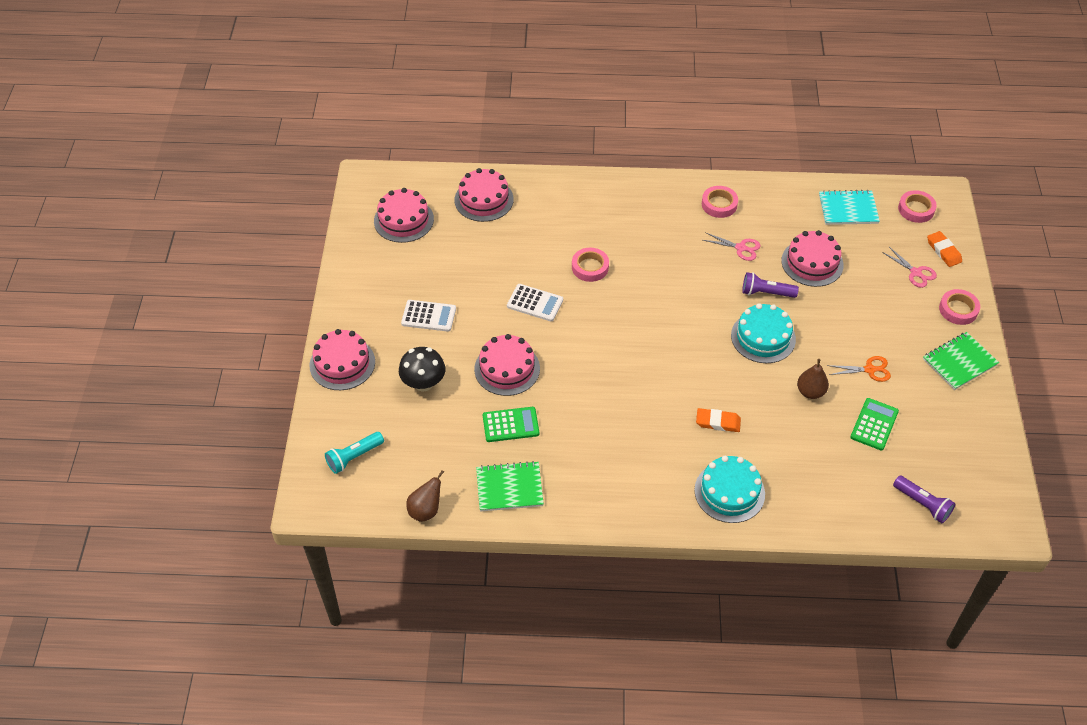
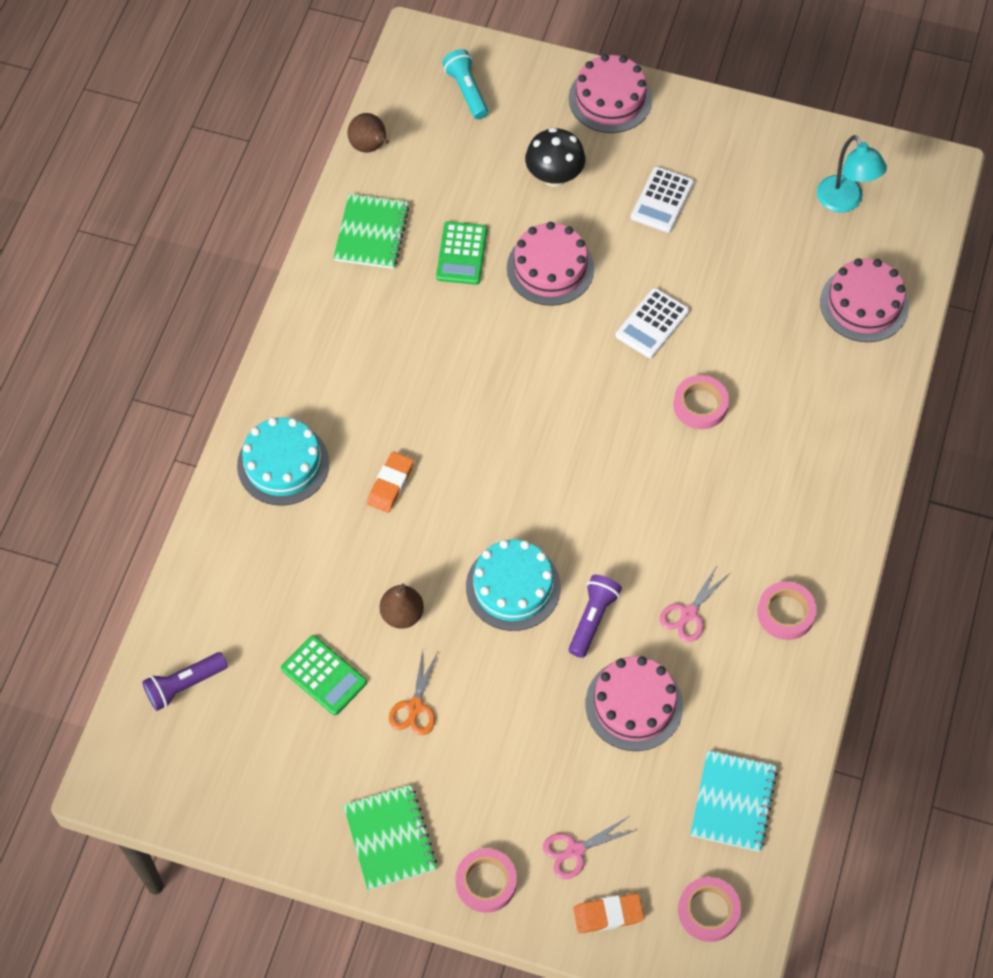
camera: 105 degrees right, 10 degrees up
(403, 220) = (844, 202): pink cake -> turquoise lamp

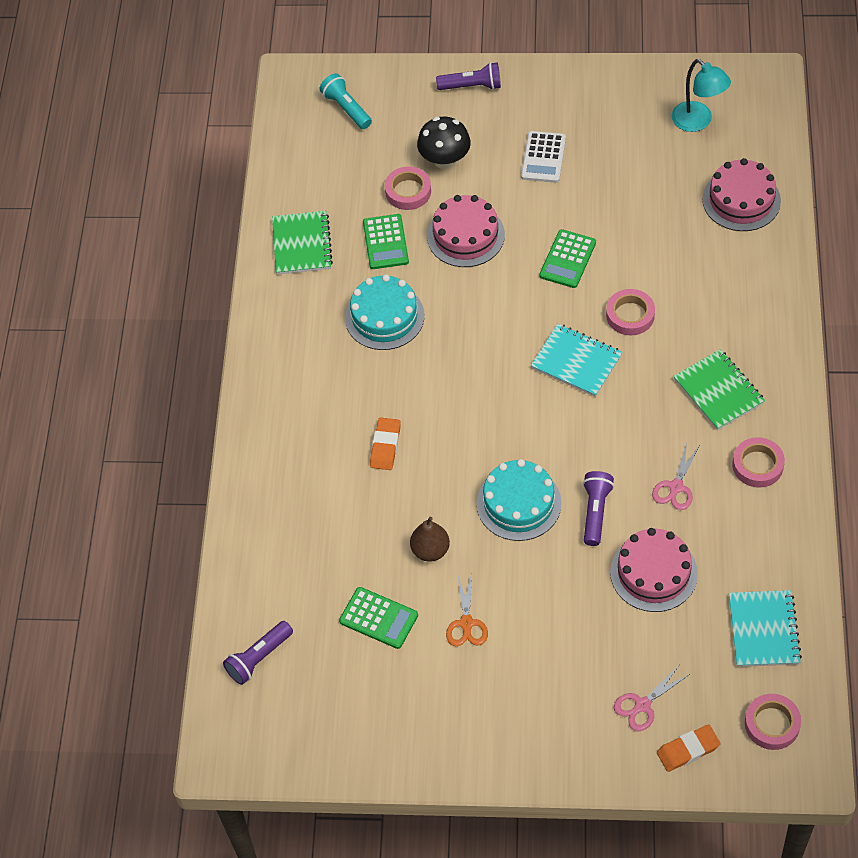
camera: 10 degrees left, 5 degrees down
(283, 464) = (286, 453): turquoise cake -> turquoise cake (384, 317)
(370, 147) = (277, 174): brown pear -> none
(390, 838) = (480, 737): green notebook -> green notebook (718, 391)
(486, 882) = (574, 751): pink tape -> pink tape (408, 191)
(610, 99) = (472, 86): pink cake -> purple flashlight
(625, 443) = (576, 361): none -> turquoise notebook
(652, 323) = (567, 259): white calculator -> green calculator

